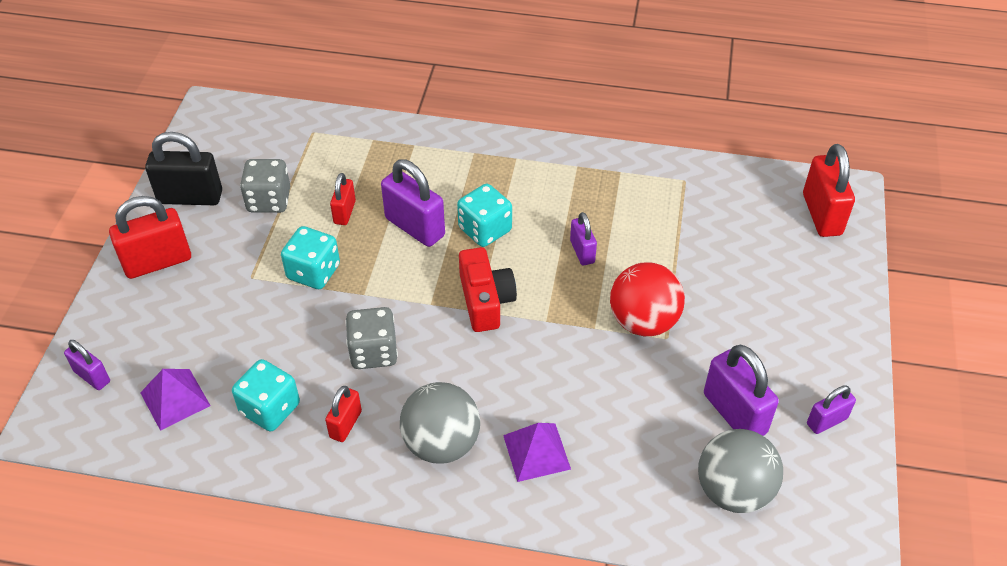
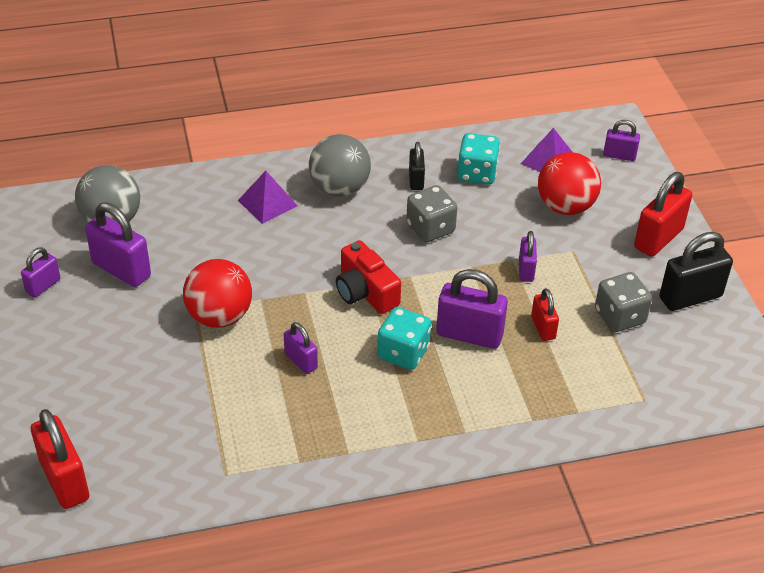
camera: 155 degrees right, 5 degrees down
(212, 330) = (565, 206): none -> red ball
(313, 272) = (526, 270): turquoise dice -> purple padlock
(345, 424) = (416, 180): red padlock -> black padlock

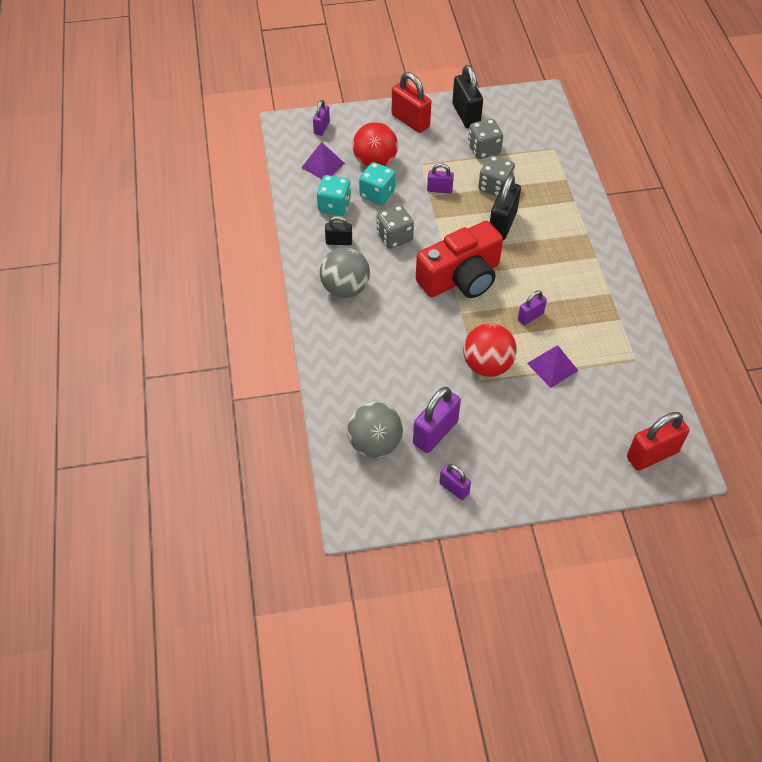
camera: 85 degrees left, 10 degrees up
(267, 203) = (359, 335): purple pyramid -> purple pyramid (552, 367)
(365, 292) = (461, 277): red camera -> red camera, size x1.59
(403, 353) = (520, 260): turquoise dice -> turquoise dice (377, 194)
(469, 335) = (502, 224): purple padlock -> black padlock
(543, 328) = (495, 187): red padlock -> grey dice

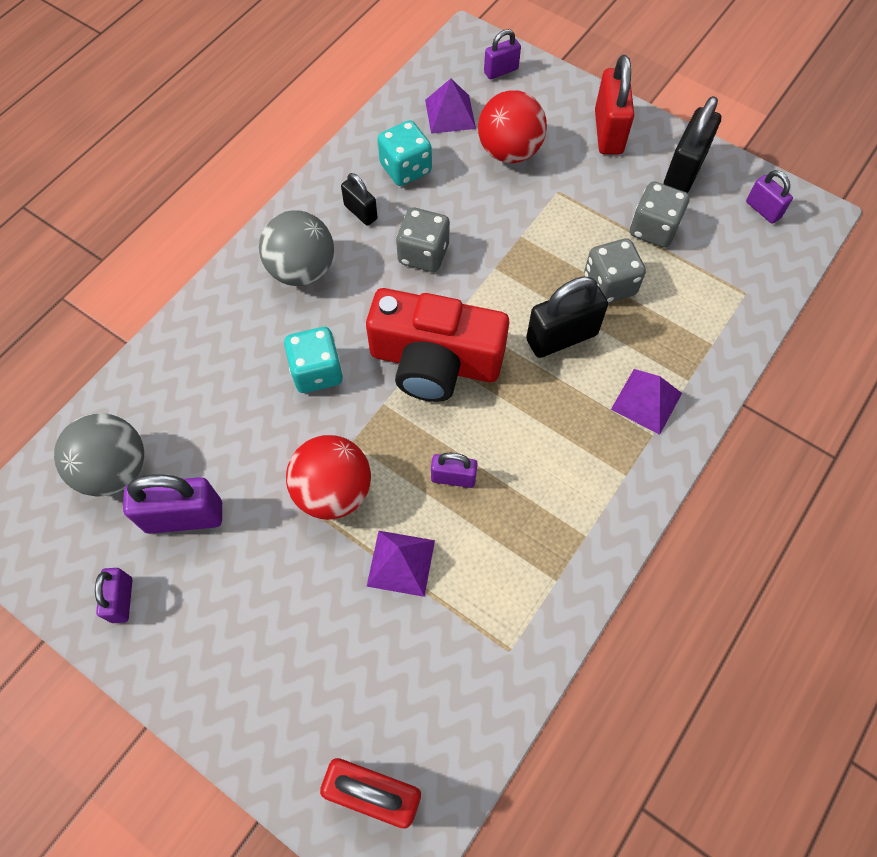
camera: 45 degrees right, 10 degrees up
(377, 194) = (466, 190): turquoise dice -> turquoise dice (317, 372)
(439, 189) = (541, 238): purple padlock -> purple padlock (763, 210)
(568, 222) = (646, 401): none -> purple pyramid

